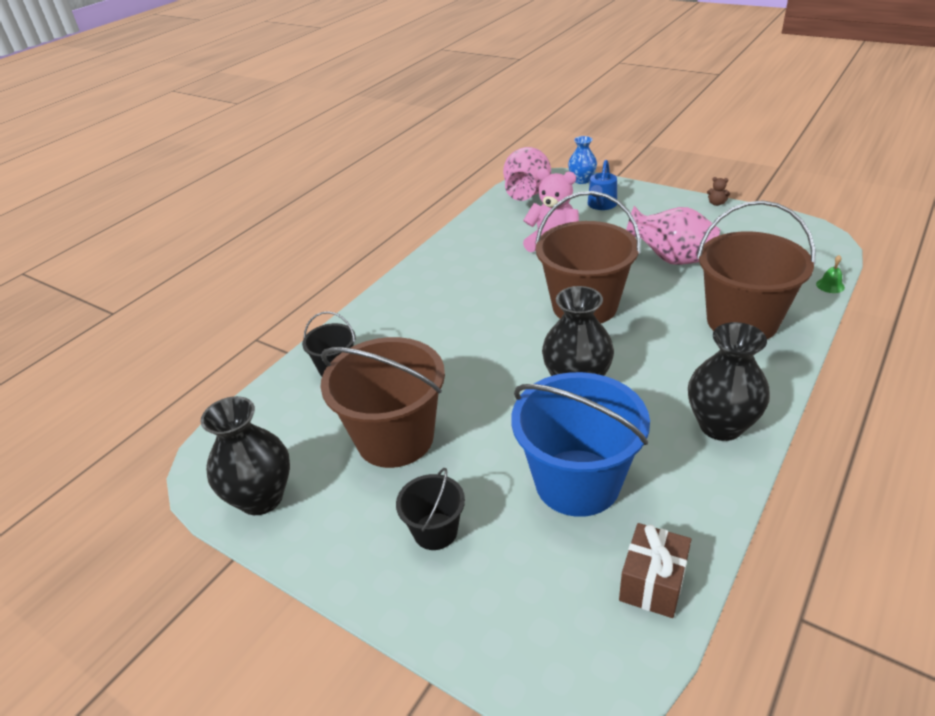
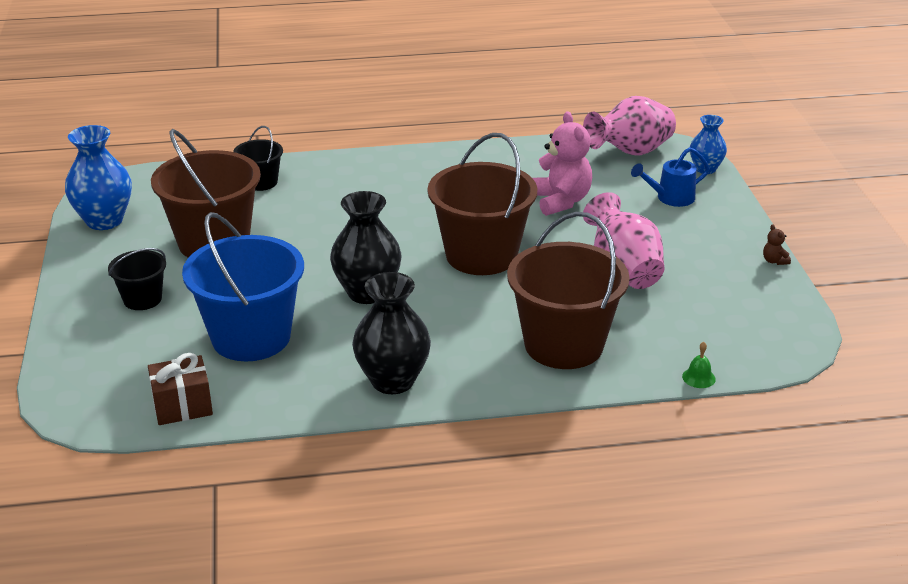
camera: 45 degrees right, 5 degrees down
(261, 498) = (104, 220): black vase -> blue vase

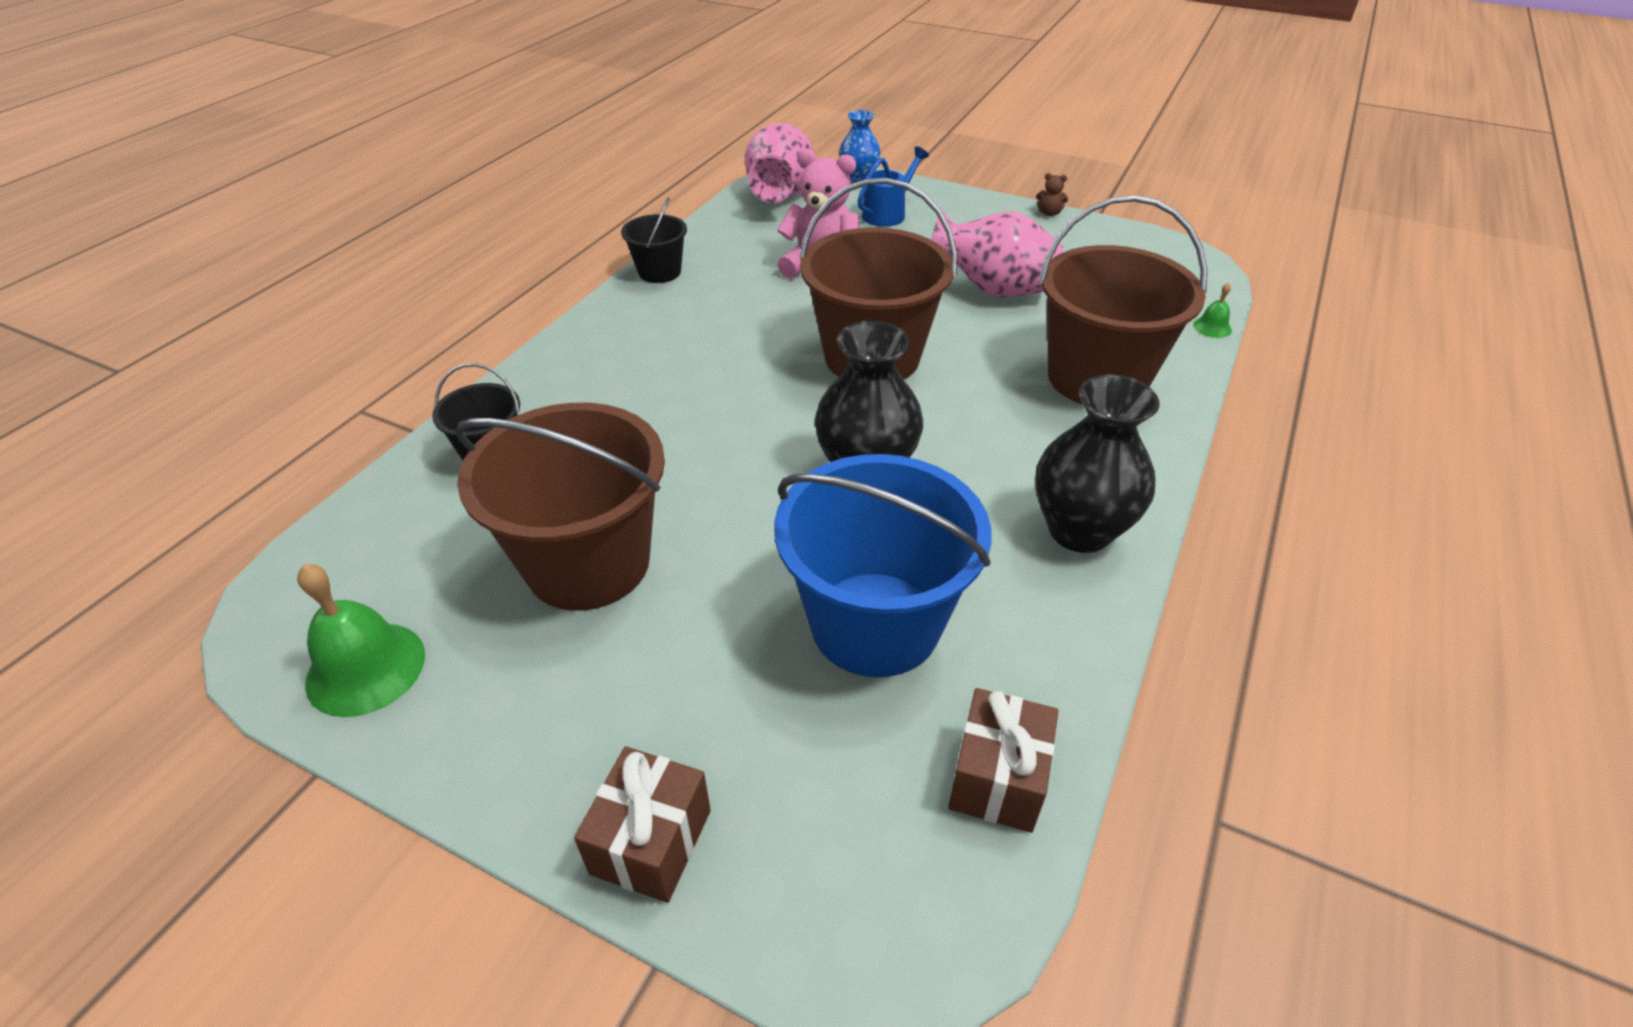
camera: 55 degrees left, 10 degrees up
(76, 327) = (651, 841): none -> brown gift
(104, 220) = (366, 668): blue vase -> green bell
(142, 299) = (656, 711): black bucket -> black bucket (659, 272)
(670, 198) = (888, 213): blue watering can -> blue watering can turned 150 degrees counterclockwise

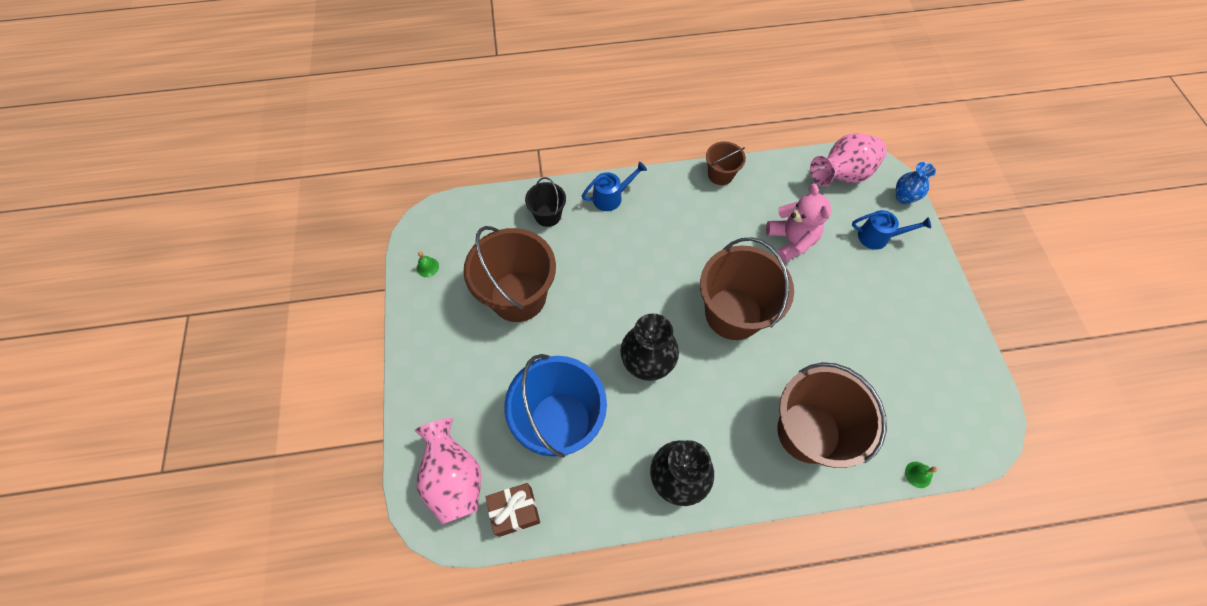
camera: 55 degrees right, 20 degrees up
(366, 668) = (427, 267): green bell -> green bell, size x0.48
(557, 375) = (611, 197): none -> blue watering can
(651, 841) = (420, 408): brown gift -> none
(659, 272) = (720, 174): black bucket -> brown bucket
(992, 290) = (847, 335): pink vase -> pink vase (454, 478)
(1049, 213) = (967, 321): brown teddy bear -> none

